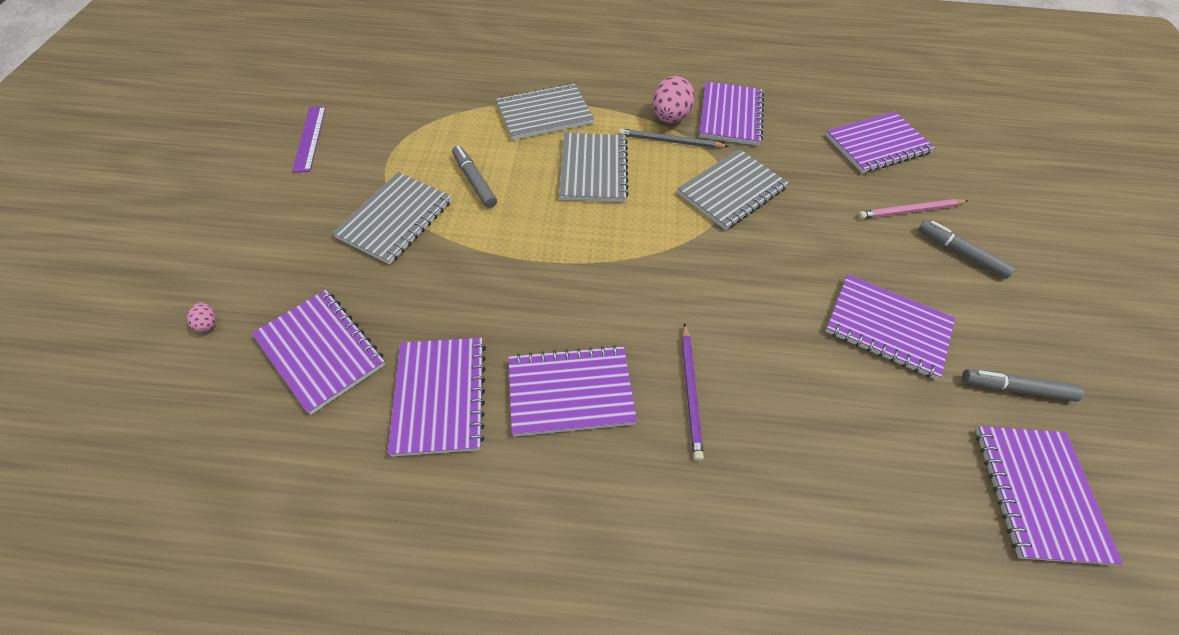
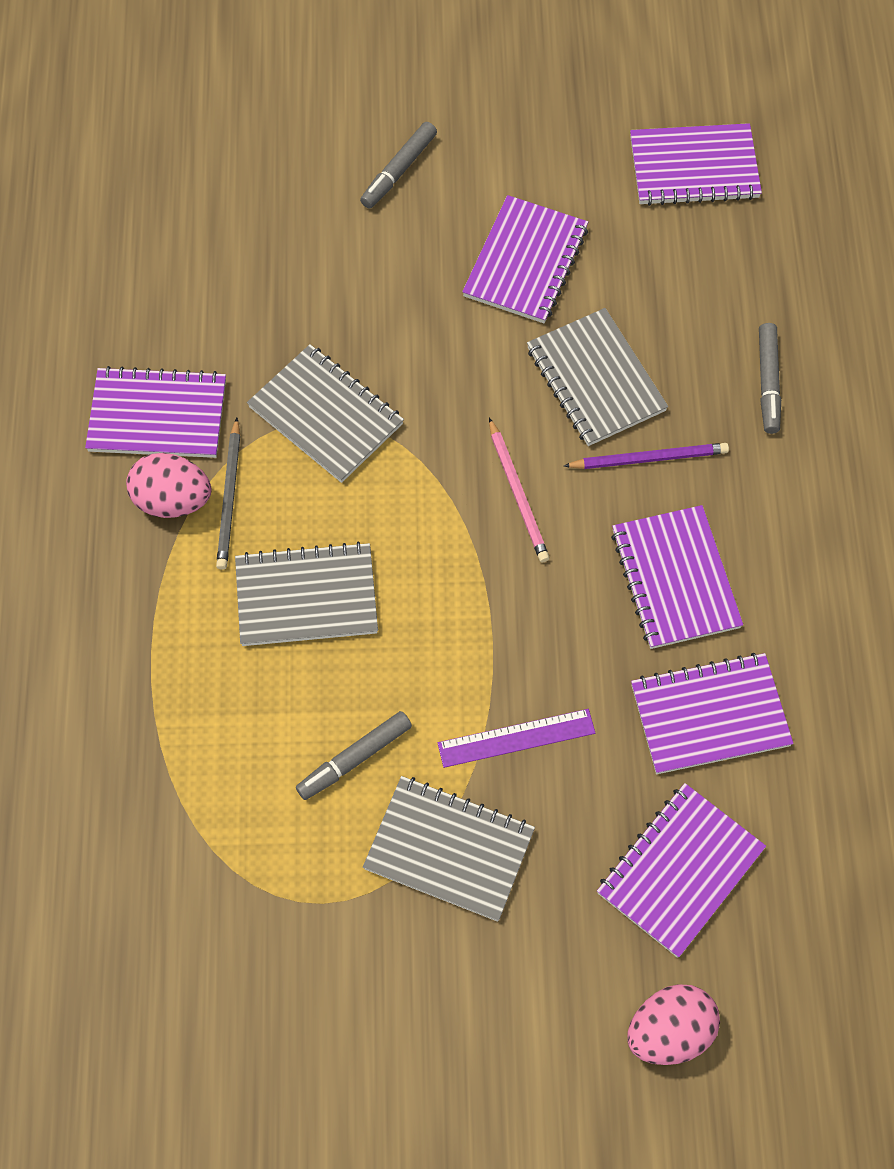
camera: 95 degrees left, 10 degrees up
(208, 323) = (669, 1031): pink egg -> pink egg, size x2.29
(309, 138) = (289, 1048): purple ruler -> purple ruler (516, 738)
(544, 114) = (184, 685): grey notebook -> grey notebook (596, 379)
(877, 145) = (203, 231): purple notebook -> none
(909, 211) = (333, 212): pink pencil -> pink pencil (518, 493)
(1015, 389) = (582, 159): grey marker -> grey marker (768, 382)

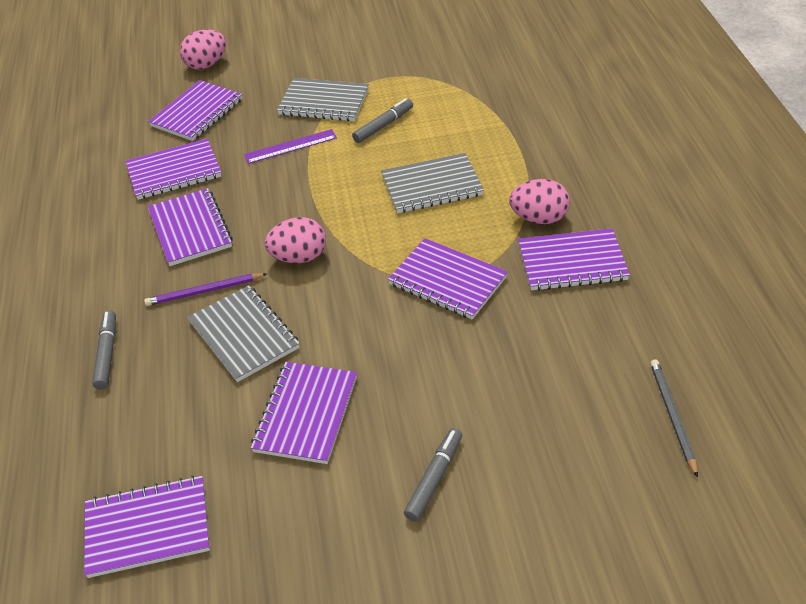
camera: 175 degrees right, 20 degrees down
(229, 497) = (500, 225): grey pencil -> grey pencil (672, 416)
(325, 416) = (447, 281): grey notebook -> purple notebook
(518, 493) = (299, 257): pink pencil -> pink egg

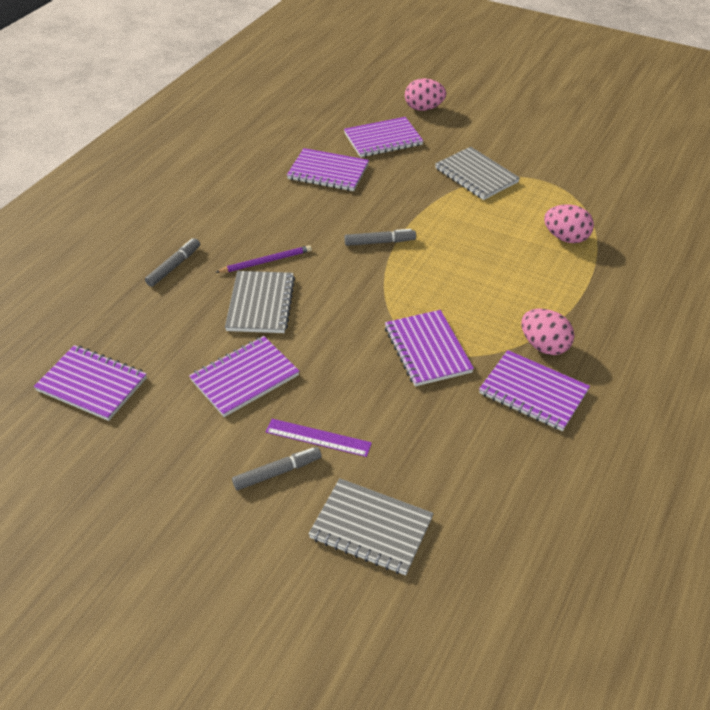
camera: 35 degrees right, 0 degrees up
(190, 229) = (299, 216): purple notebook -> none
(204, 291) = (266, 261): purple pencil -> purple pencil turned 135 degrees clockwise
(290, 146) = (420, 195): purple ruler -> purple ruler (318, 437)
(299, 257) = (346, 274): pink egg -> pink egg (565, 238)
(383, 125) = (501, 214): grey marker -> grey marker (379, 242)
(432, 186) = (489, 276): grey notebook -> grey notebook (371, 528)
(672, 416) = (484, 549): grey pencil -> none

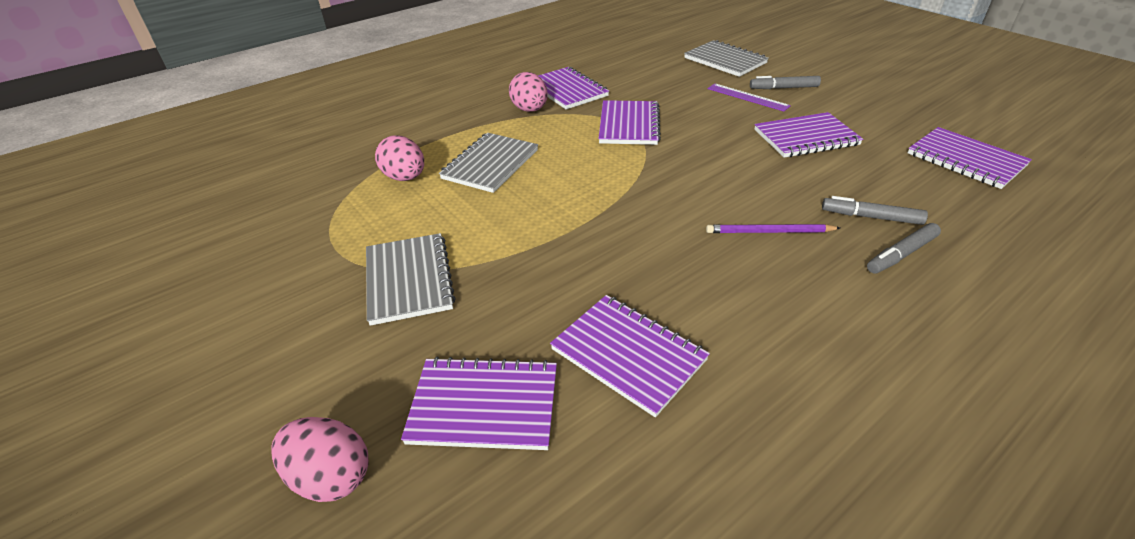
camera: 155 degrees left, 5 degrees down
(260, 304) = (783, 189): grey notebook -> grey notebook (490, 164)
(379, 242) = (613, 221): grey marker -> grey marker (871, 217)

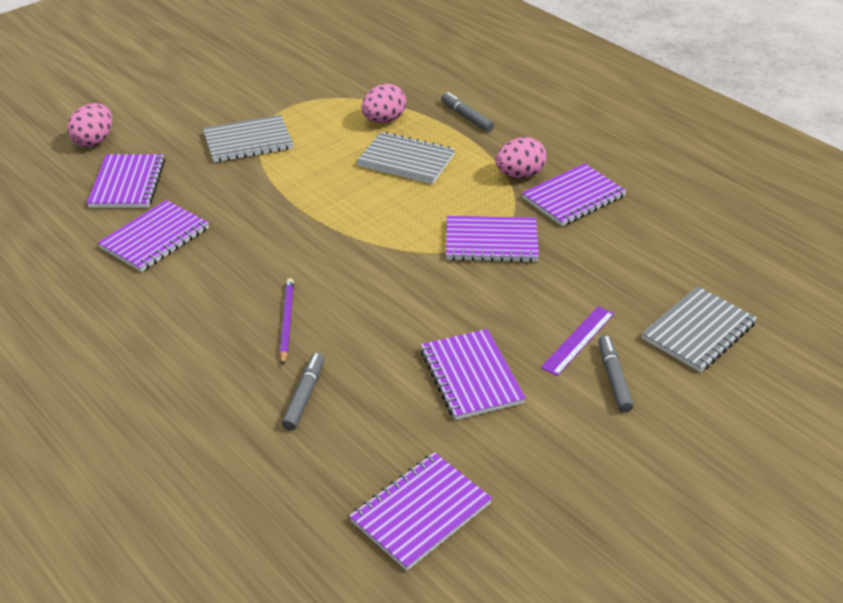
camera: 85 degrees right, 0 degrees up
(901, 254) = (242, 403): grey marker -> grey marker (466, 117)

